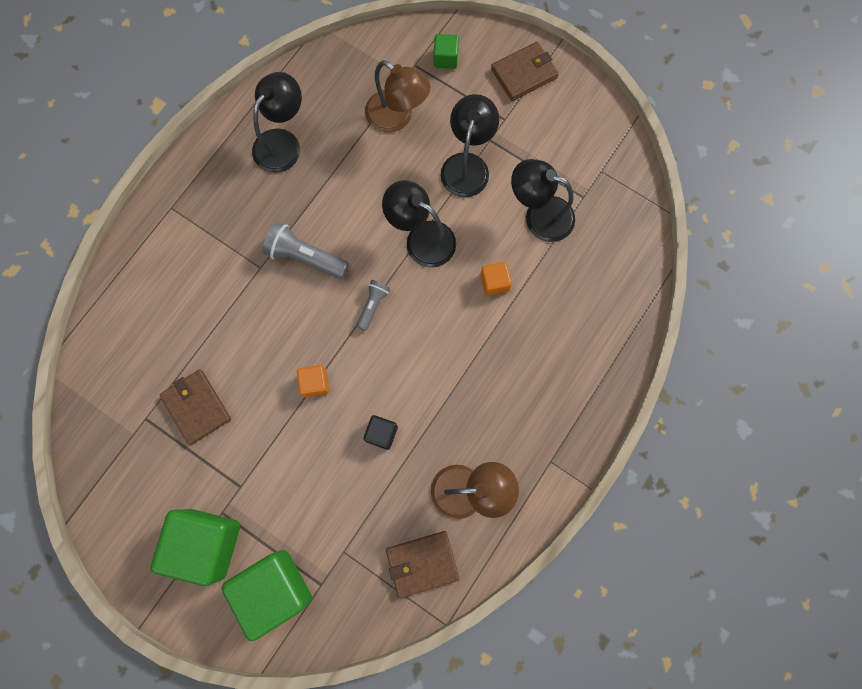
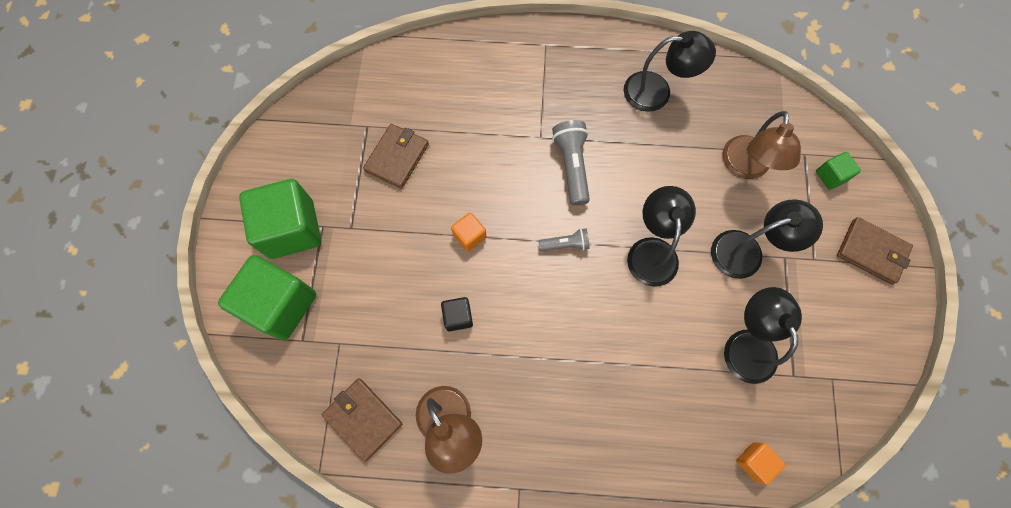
camera: 60 degrees right, 5 degrees down
(494, 282) = (654, 338): orange cube -> orange cube (754, 462)

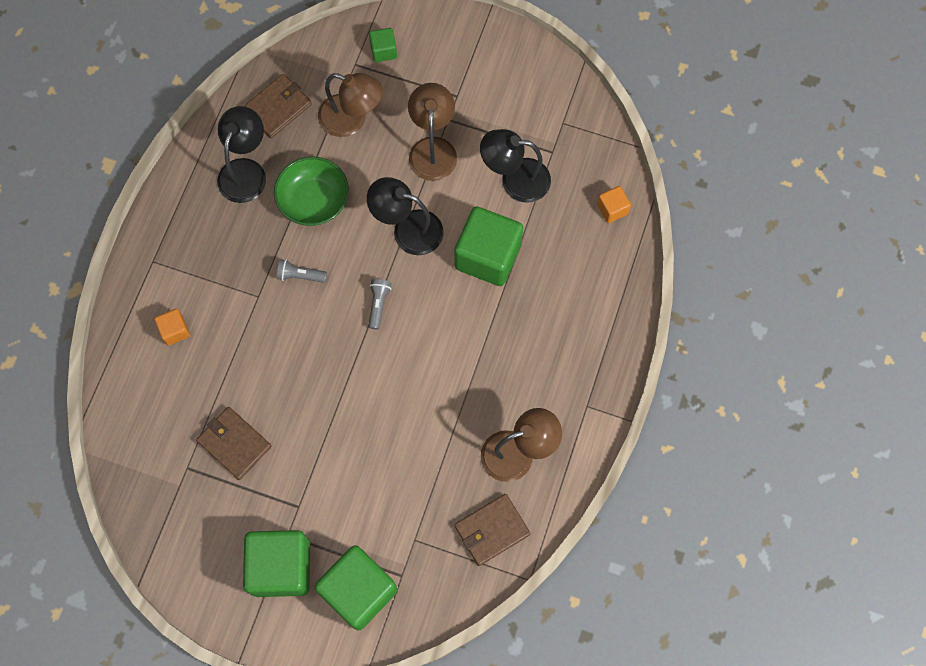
camera: 75 degrees left, 0 degrees up
(458, 317) = (420, 422): black cube -> none
(469, 236) = (343, 391): orange cube -> orange cube (175, 331)
(571, 166) = (300, 275): grey flashlight -> grey flashlight, size x0.59
(650, 157) = (314, 200): none -> green bowl
(651, 337) = (488, 256): none -> green cube
(747, 251) = (433, 148): black lamp -> brown lamp
(872, 252) = (464, 47): brown wallet -> brown wallet (277, 107)

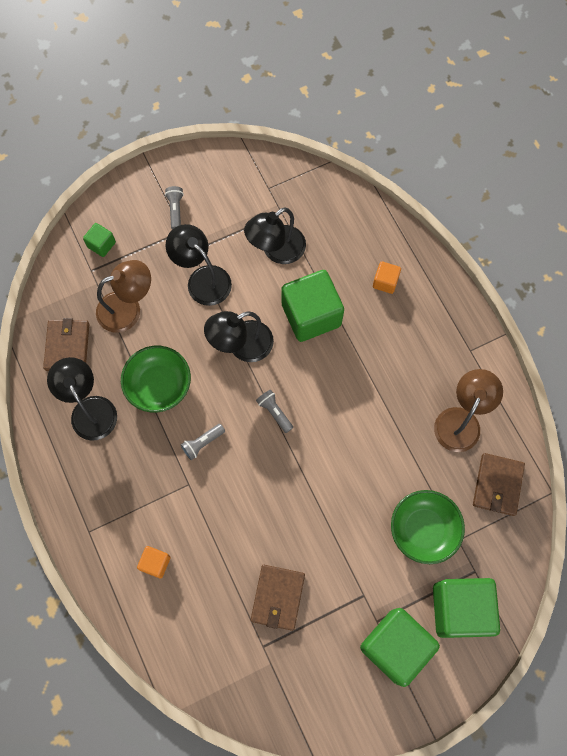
camera: 45 degrees left, 0 degrees up
(234, 443) = (277, 597): brown wallet -> brown wallet turned 75 degrees counterclockwise
(396, 505) = (424, 529): none -> green bowl
(433, 148) = (202, 279): brown lamp -> black lamp
(469, 74) = (175, 210): none -> grey flashlight
(612, 209) = (356, 214): orange cube -> orange cube (385, 282)

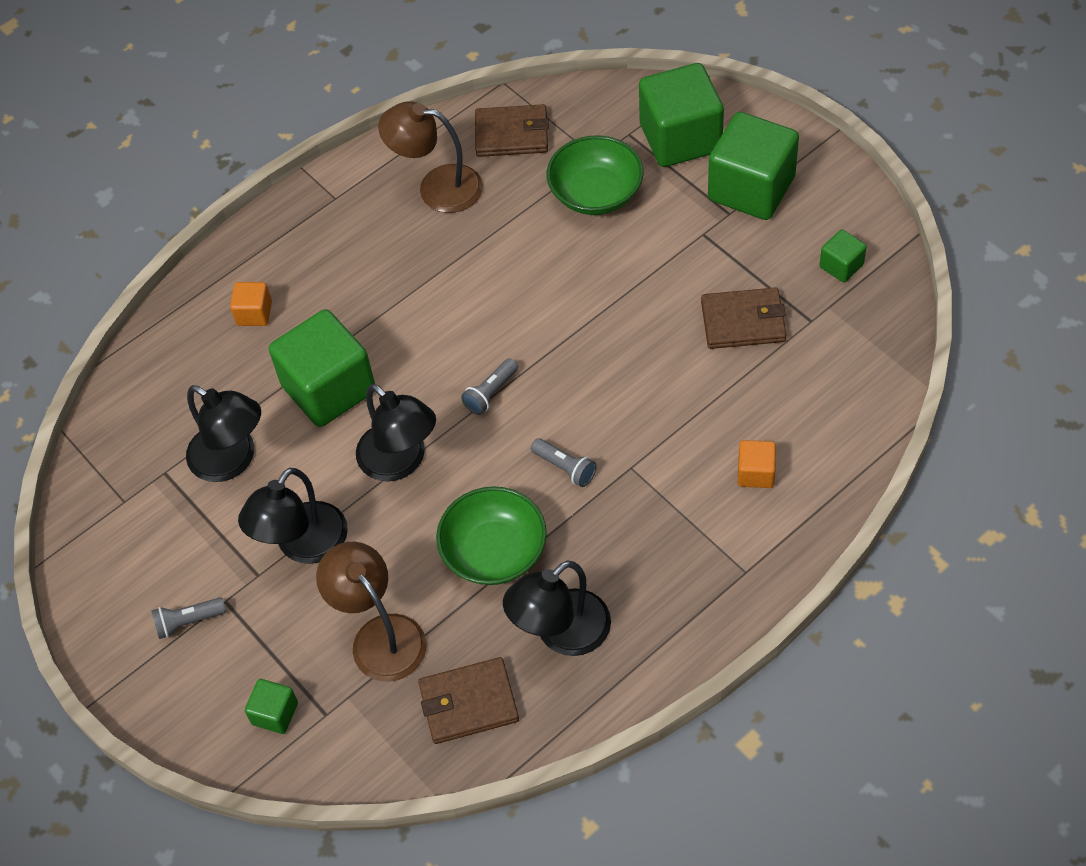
camera: 100 degrees left, 15 degrees down
(303, 688) = (841, 266): none -> green cube

